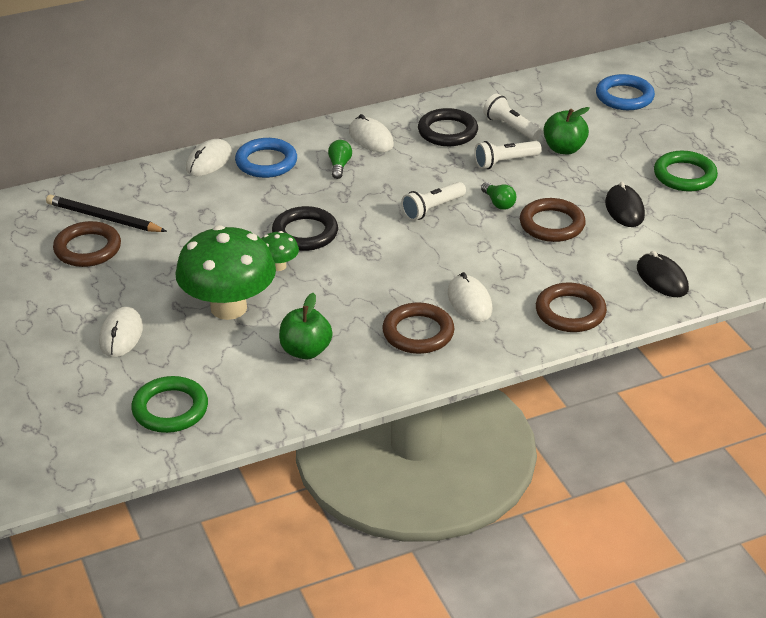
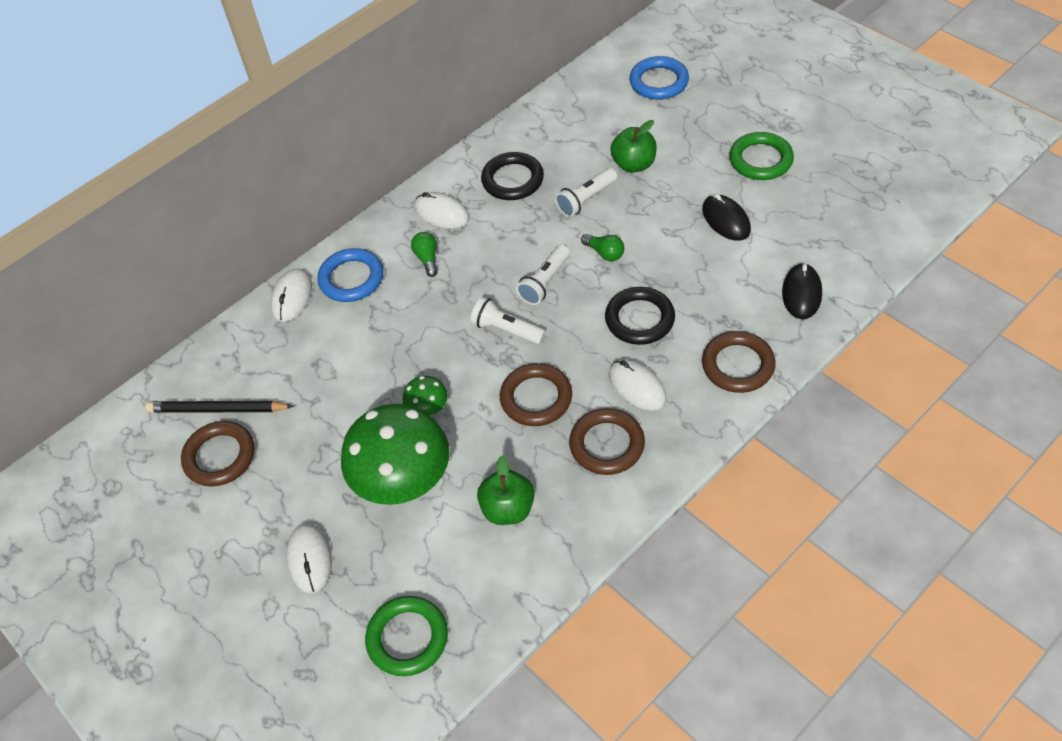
camera: 15 degrees left, 15 degrees up
(305, 233) = (434, 357): black ring -> black ring (639, 319)
(510, 127) = (570, 154): white flashlight -> white flashlight (507, 330)
(552, 224) = (668, 262): brown ring -> brown ring (536, 398)
(662, 279) = (801, 293): black mouse -> black mouse turned 60 degrees clockwise

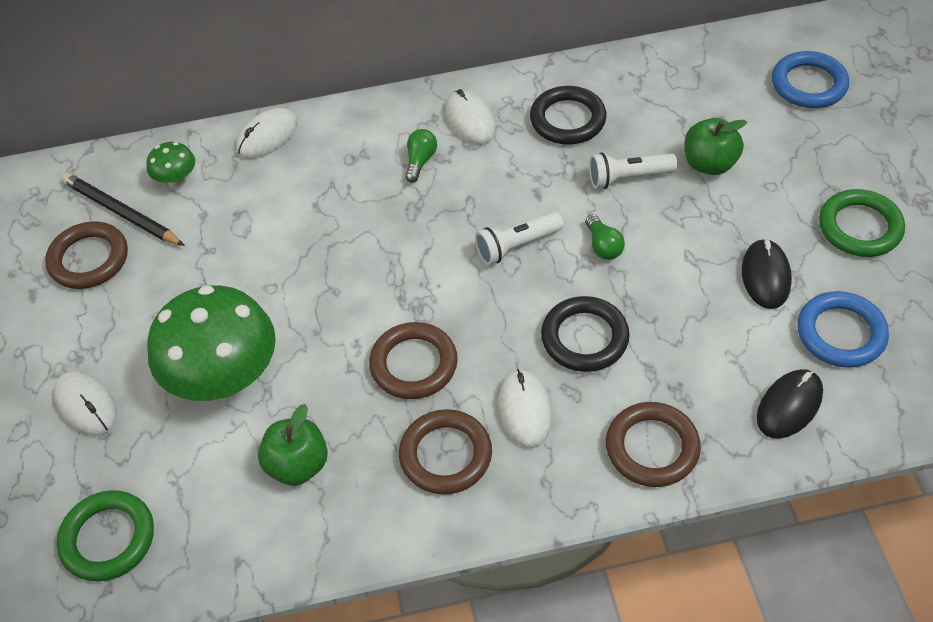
camera: 30 degrees right, 0 degrees up
(310, 559) = (86, 405): white mouse -> white mouse turned 60 degrees counterclockwise
(351, 278) = (334, 145): blue ring -> blue ring (841, 333)
(428, 409) = (303, 317): green mushroom -> green mushroom (176, 180)
(507, 330) = (440, 276): white flashlight -> none

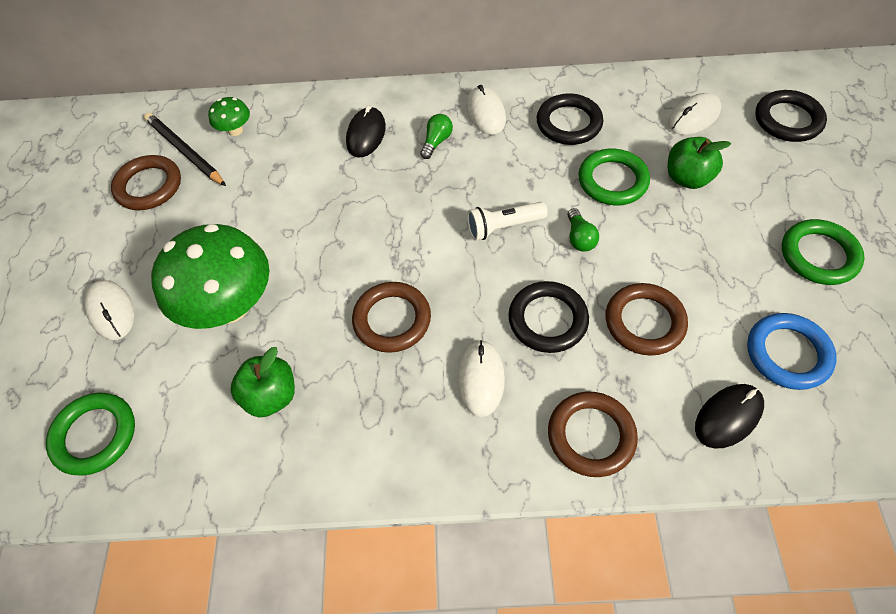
camera: 10 degrees right, 5 degrees up
(267, 136) = (316, 104): white mouse -> white mouse (693, 117)
(445, 455) = (401, 409): brown ring -> brown ring (644, 322)
(628, 178) = (612, 181): white flashlight -> green ring
(765, 276) = (723, 288): black mouse -> black mouse (366, 135)
(809, 84) = (788, 120): blue ring -> black ring

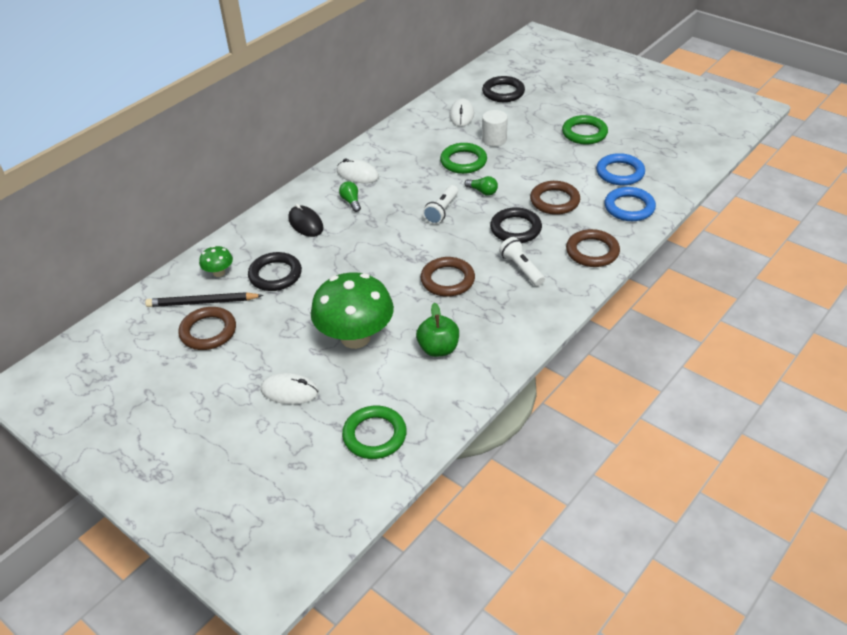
camera: 50 degrees left, 15 degrees down
(481, 379) = (521, 269): white mouse -> white flashlight
(569, 123) = (407, 152): black ring -> black ring (275, 275)
(687, 178) = (494, 140): green apple -> white cylinder
(728, 417) = (629, 207): black mouse -> blue ring

